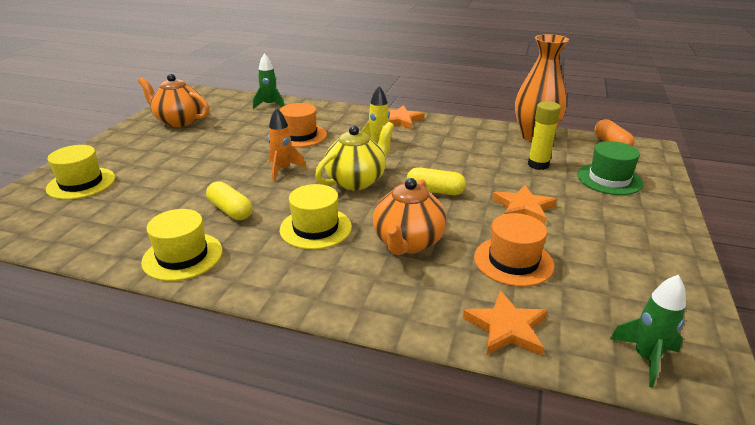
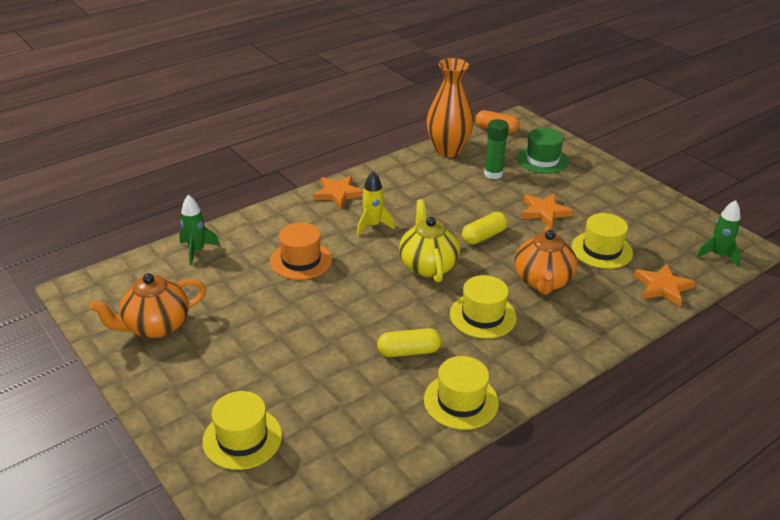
camera: 55 degrees left, 5 degrees up
(283, 170) = (363, 296): orange rocket -> none
(408, 242) = (542, 281): orange teapot -> orange teapot turned 45 degrees clockwise
(513, 261) = (601, 250): orange hat -> yellow hat
(538, 165) = (493, 174): yellow glue stick -> green glue stick

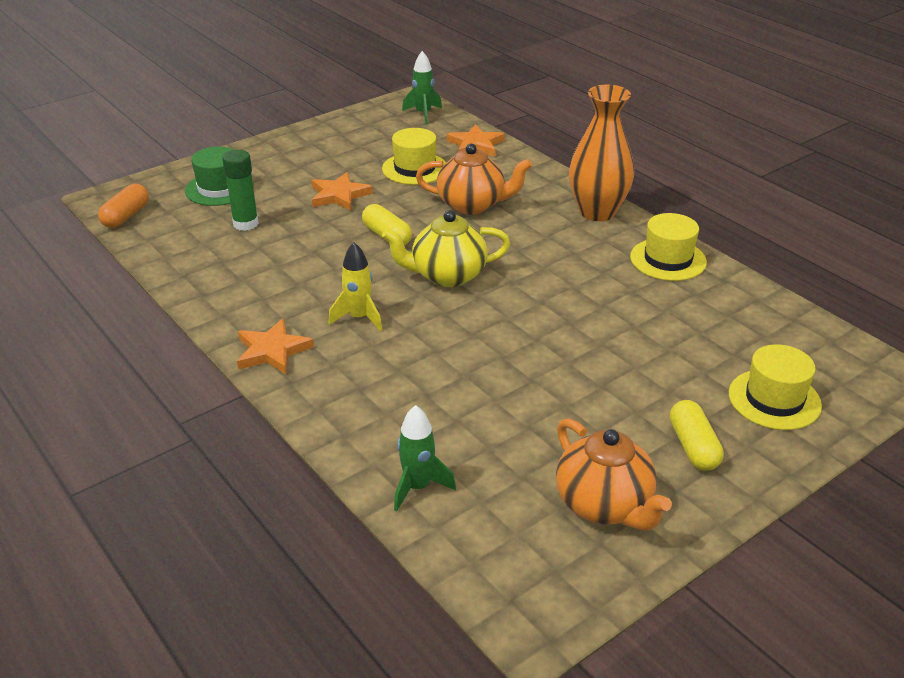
camera: 90 degrees left, 0 degrees up
(301, 260) = (440, 377): orange hat -> none
(409, 351) = (604, 289): yellow capsule -> yellow capsule (693, 447)
(448, 150) = (173, 255): orange vase -> orange vase (597, 212)
(483, 316) = (535, 242): yellow hat -> none

